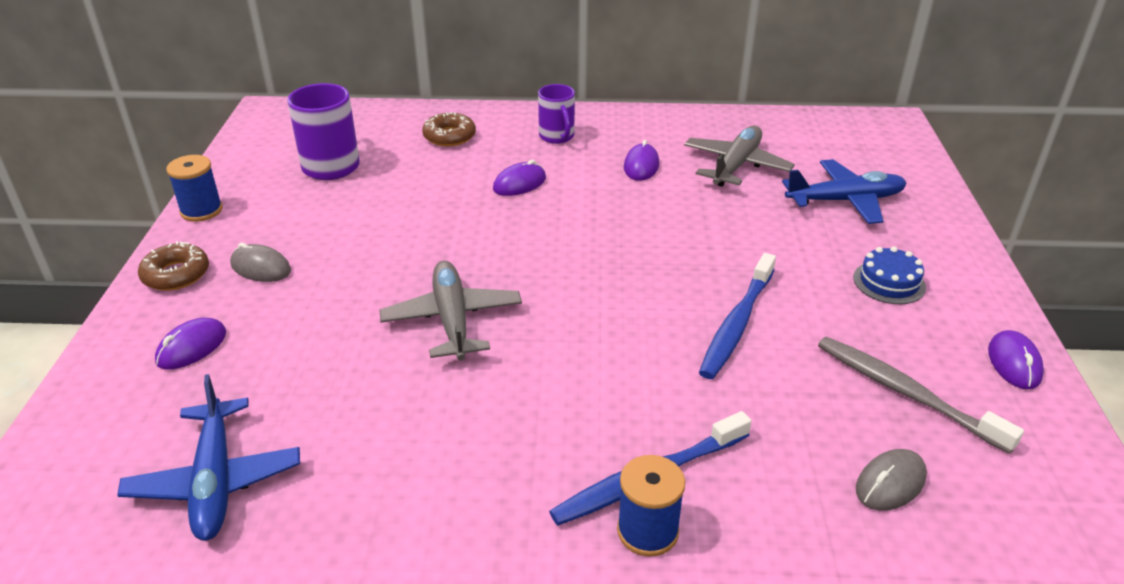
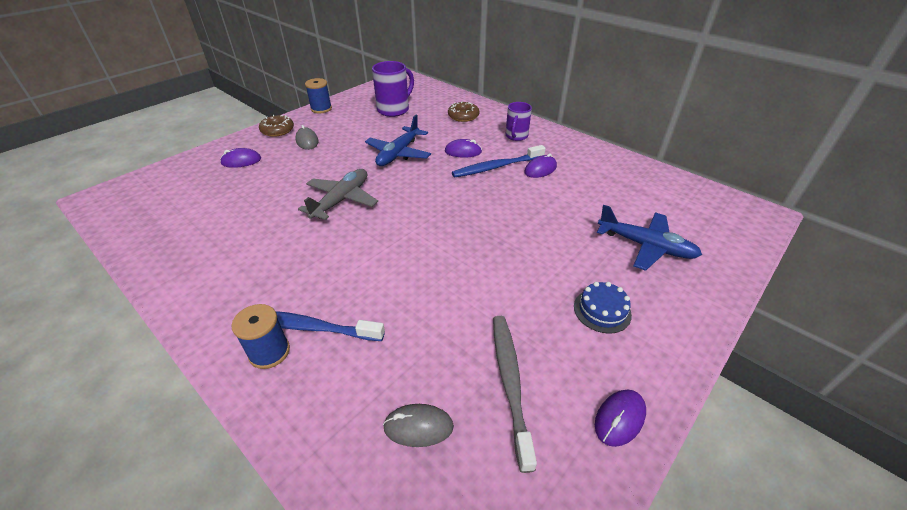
camera: 40 degrees right, 5 degrees up
(215, 481) = (174, 216): blue plane -> blue plane (398, 154)
(736, 165) = (599, 193): grey plane -> none
(737, 323) = (468, 279): blue toothbrush -> blue toothbrush (497, 167)

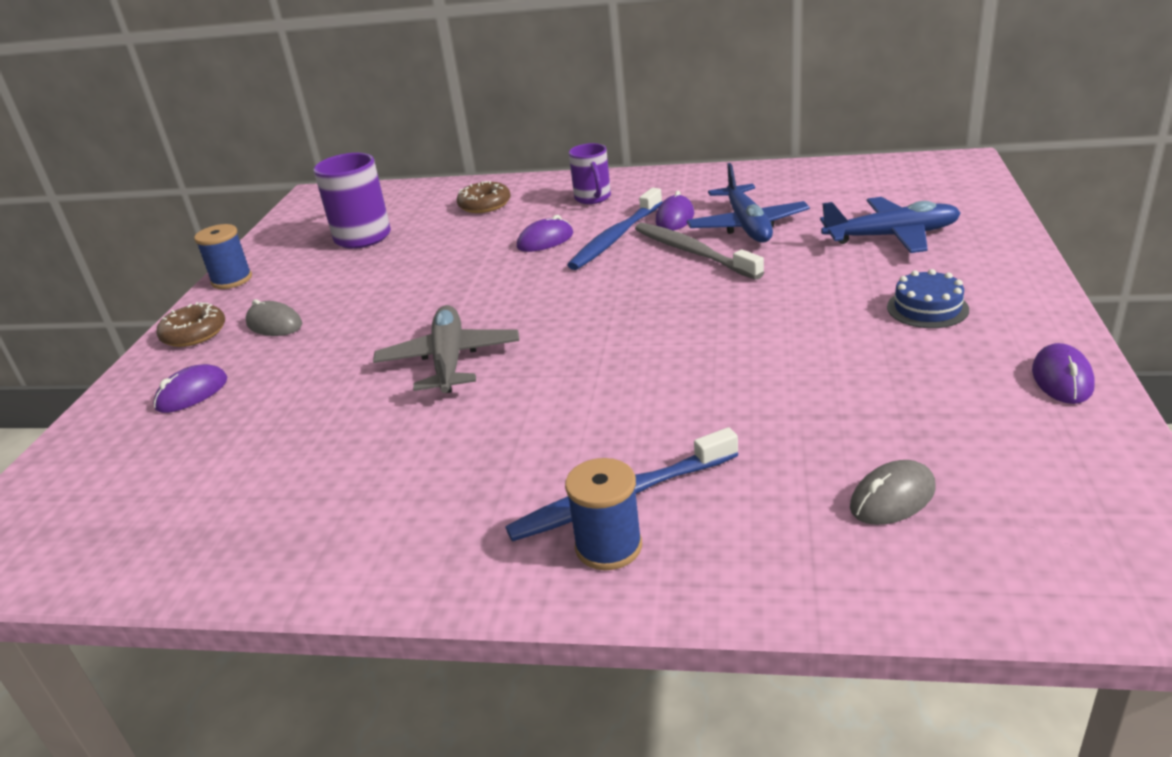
camera: 30 degrees left, 10 degrees down
(398, 154) = (453, 279): blue plane -> blue plane (747, 226)
(510, 383) = (928, 411): grey toothbrush -> grey toothbrush (693, 252)

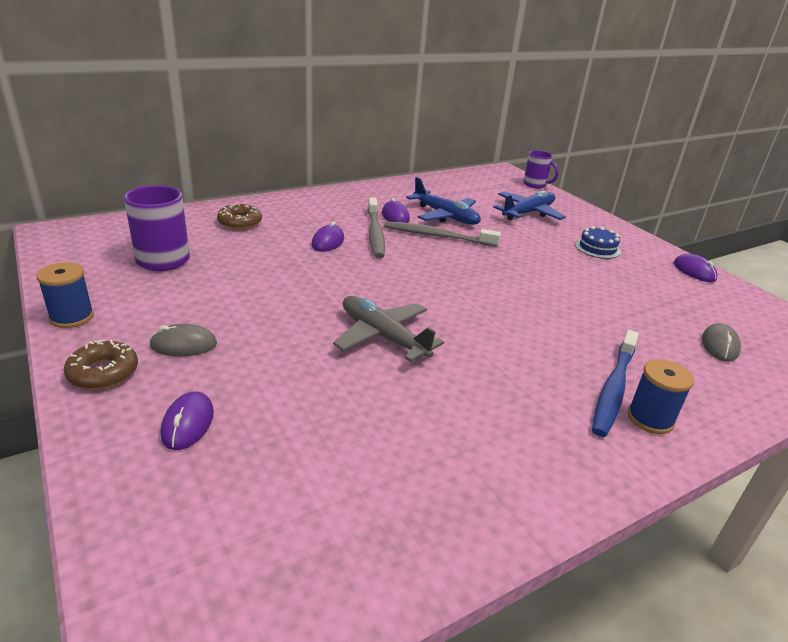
camera: 45 degrees left, 0 degrees up
(593, 198) = (320, 209): purple mug -> purple mug (535, 185)
(616, 237) = (375, 233): blue toothbrush -> grey toothbrush

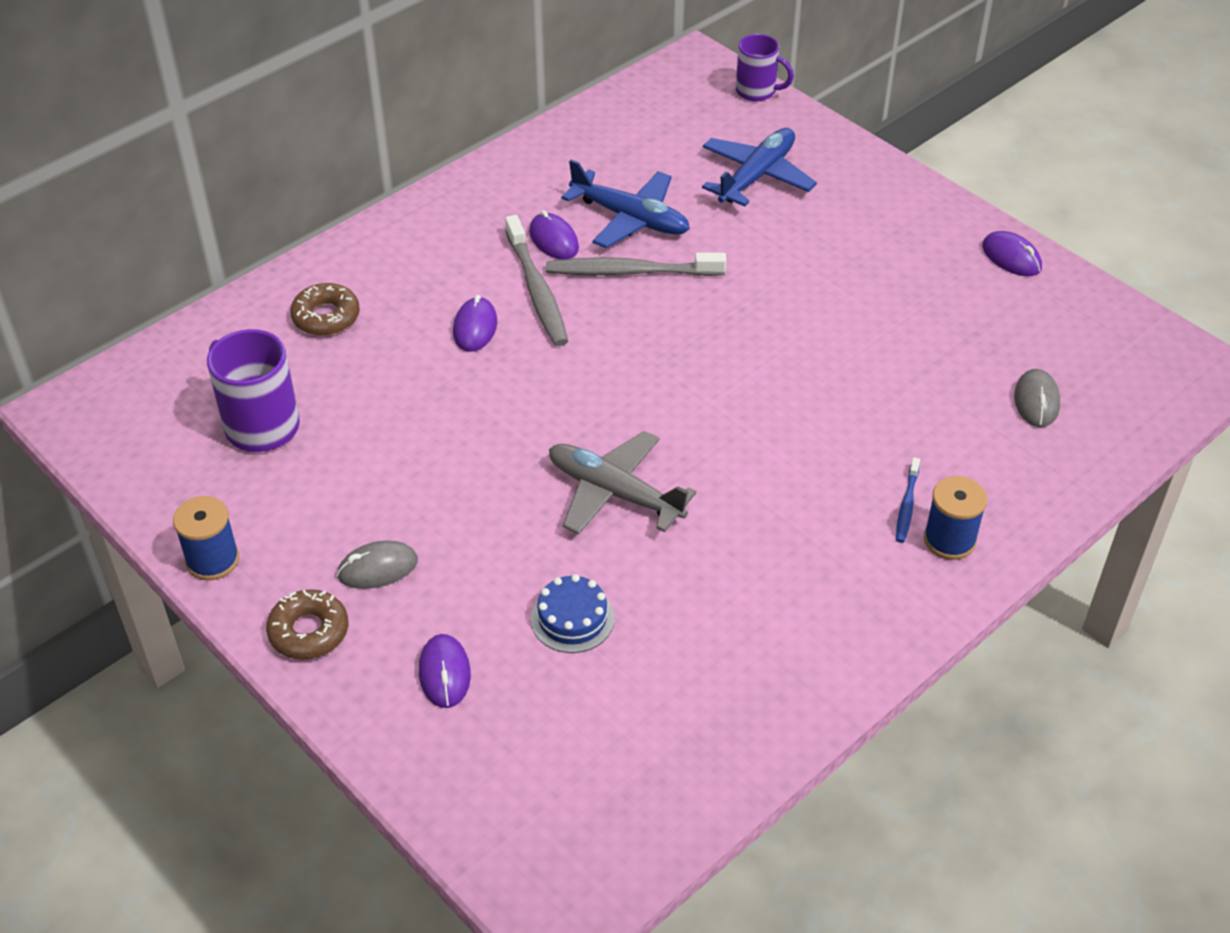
camera: 10 degrees left, 15 degrees up
(597, 248) = (871, 239): blue cake -> blue cake (572, 618)
(613, 388) = (907, 505): blue toothbrush -> blue toothbrush, size x0.52

